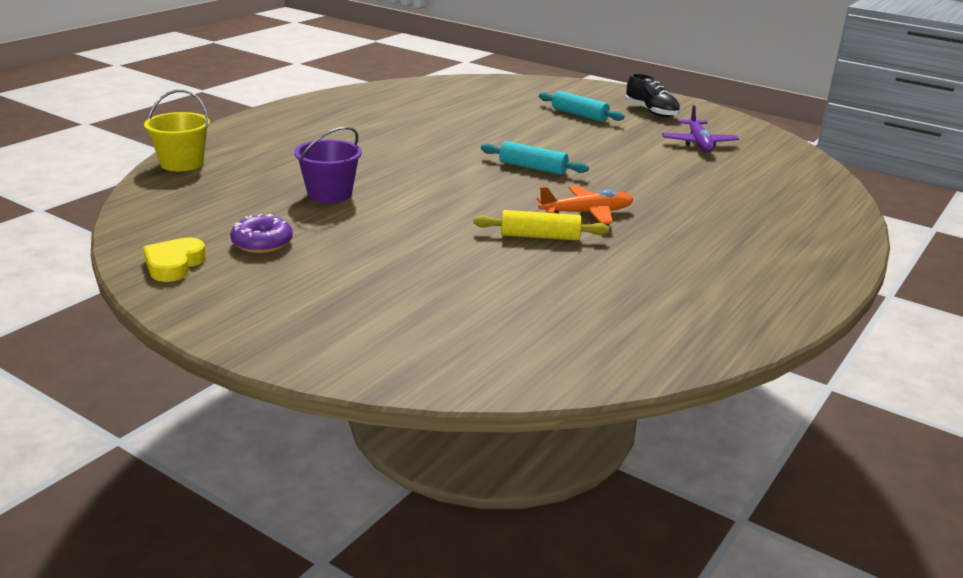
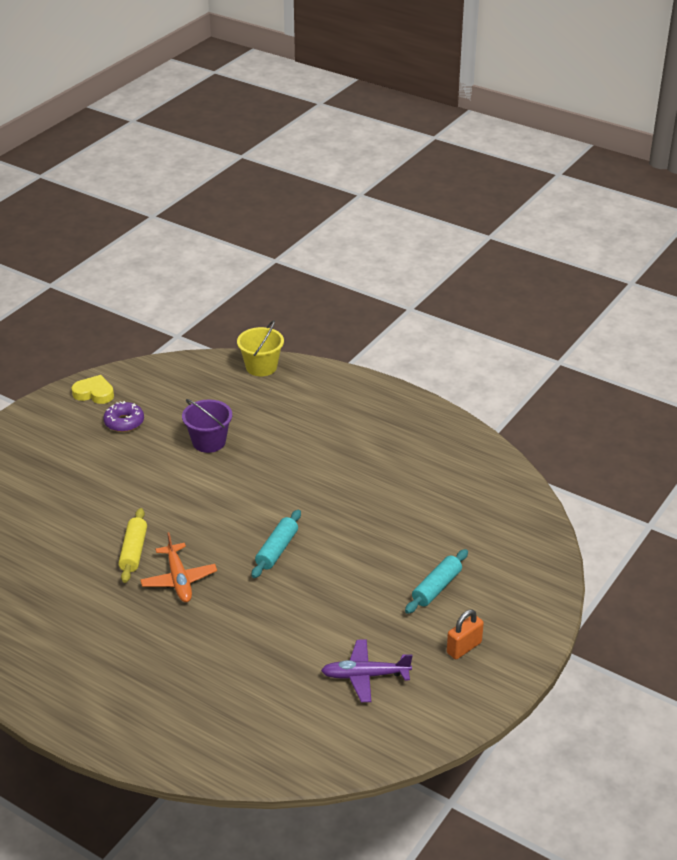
camera: 90 degrees right, 10 degrees up
(651, 112) = (464, 648): black shoe -> orange padlock

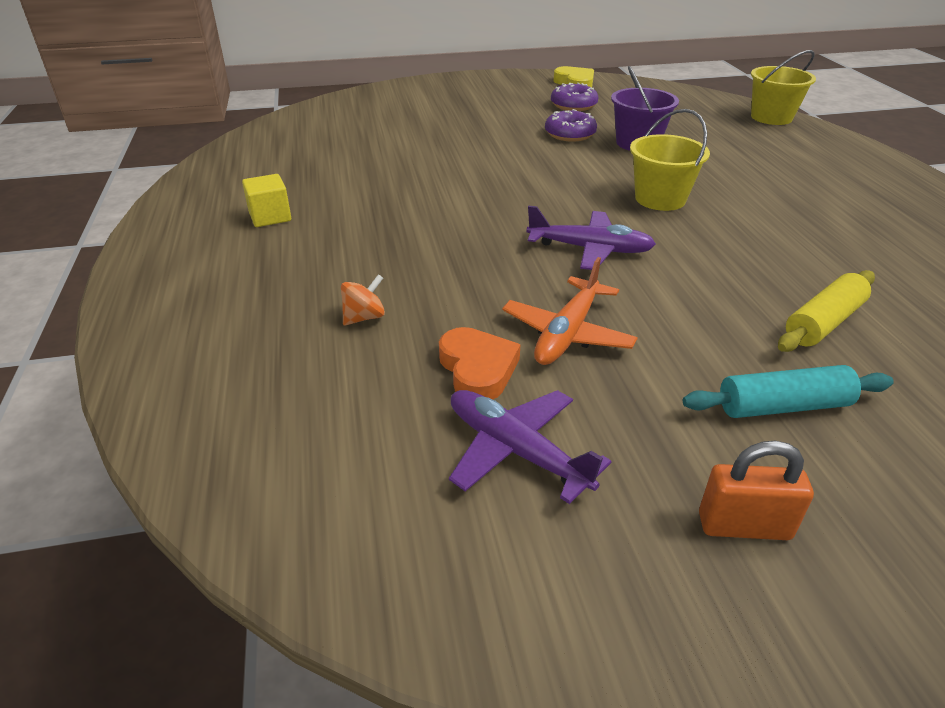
camera: 45 degrees right, 0 degrees up
(74, 641) = (270, 217): none -> yellow cube
(133, 551) = (438, 182): yellow rolling pin -> yellow rolling pin (823, 322)
(158, 456) = (570, 134): none -> purple donut
(179, 579) = (443, 222): orange plane -> orange plane (567, 333)
(224, 663) = (364, 317): none -> orange spinning top
(272, 488) = (660, 199): none -> yellow bucket
(277, 550) = (589, 249): turquoise rolling pin -> purple plane
(308, 652) = (477, 369): none -> orange heart

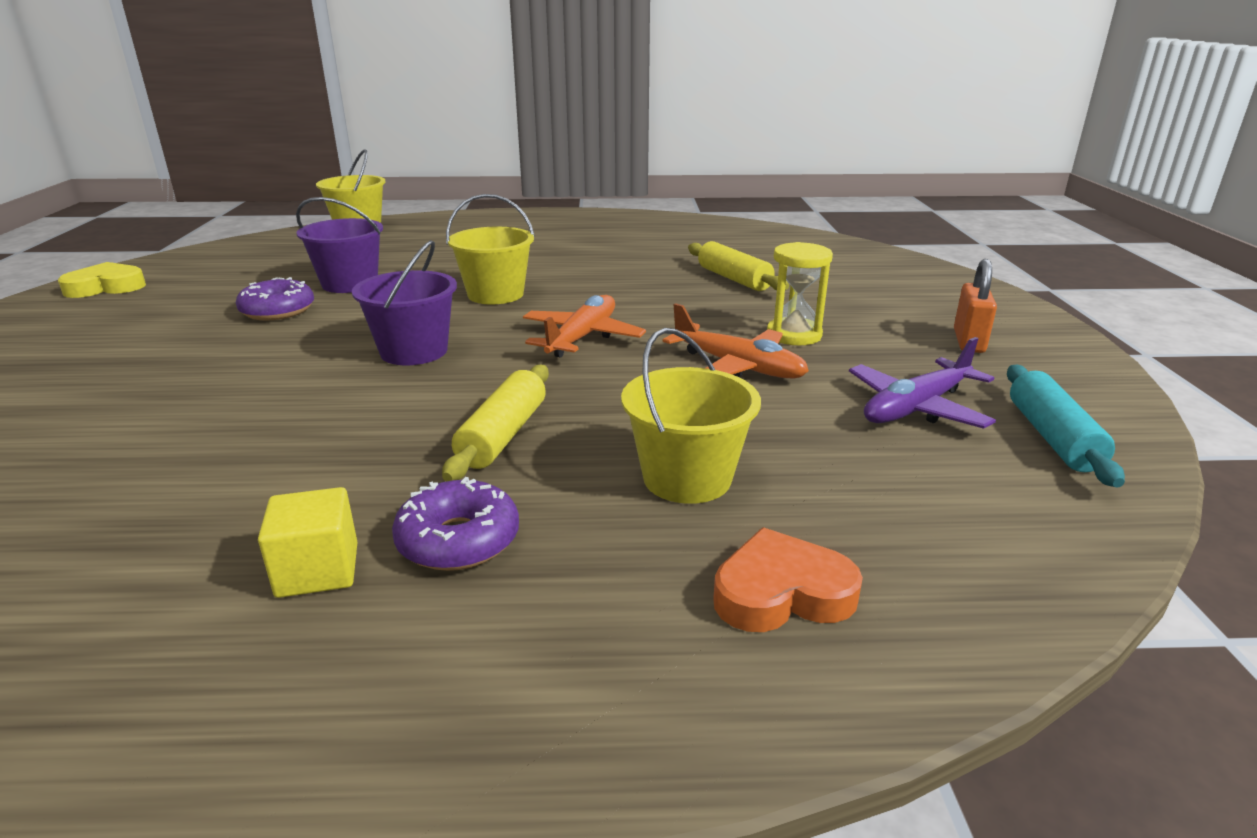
camera: 80 degrees left, 10 degrees down
(364, 317) = (687, 478): orange spinning top -> yellow bucket
(412, 241) = (503, 435): none -> yellow rolling pin
(477, 369) = (796, 415): orange heart -> orange heart (782, 593)
(527, 189) = (414, 351): none -> purple bucket
(573, 105) = (185, 297): purple donut -> purple donut (458, 540)
(589, 249) = (582, 337): purple plane -> orange plane
(670, 369) = (794, 335): none -> yellow hourglass
(783, 406) = (838, 308): turquoise rolling pin -> turquoise rolling pin (1052, 437)

